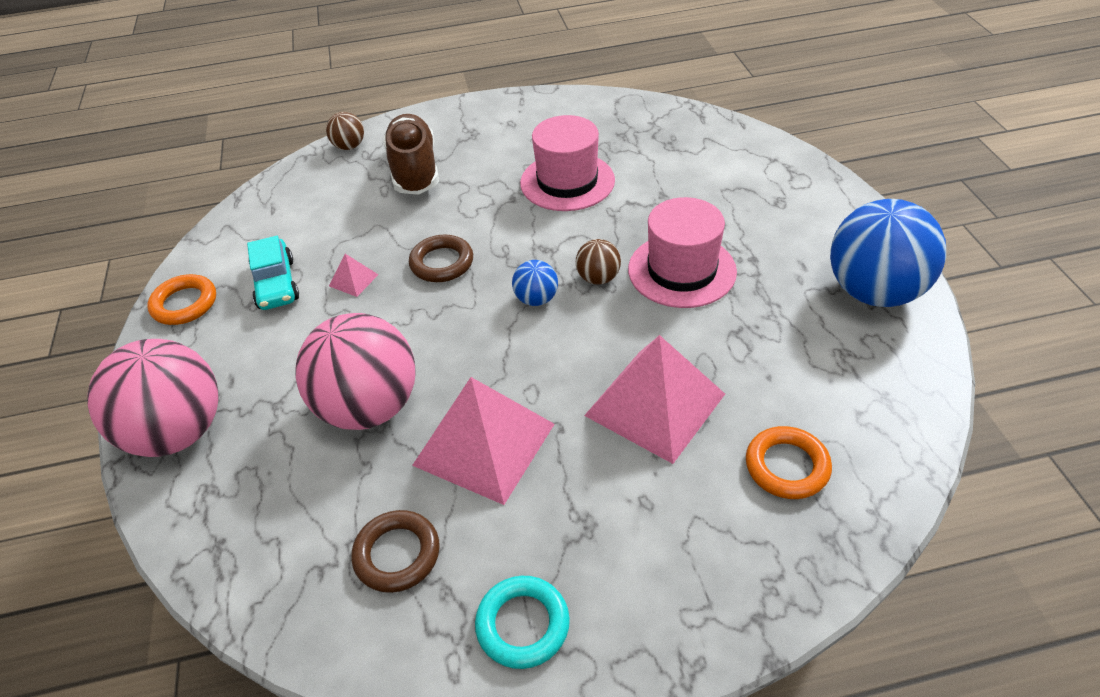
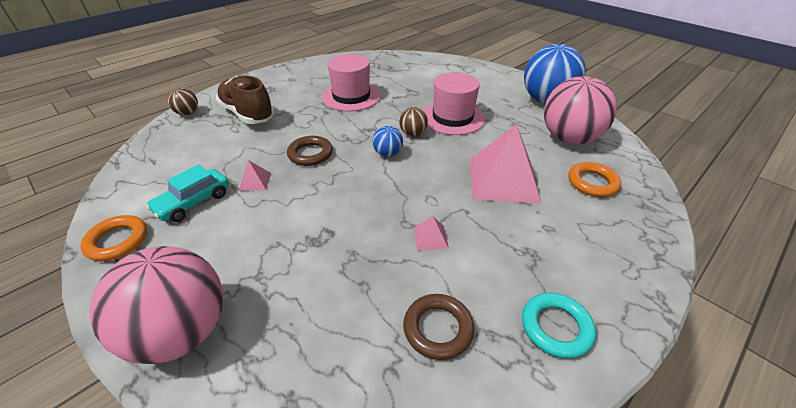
camera: 35 degrees left, 5 degrees down
(276, 284) = (193, 202): turquoise car -> turquoise car turned 90 degrees clockwise
(369, 407) = (333, 248): pink ball -> pink ball (569, 139)
(484, 444) = (431, 238): pink pyramid -> pink pyramid, size x0.41

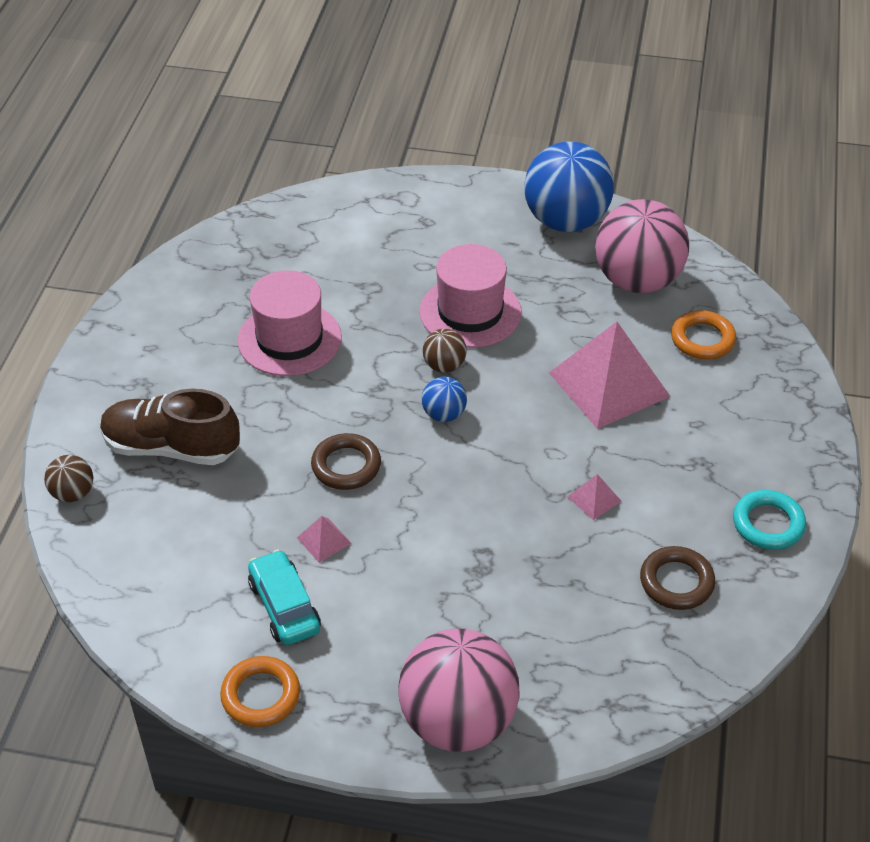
camera: 35 degrees left, 5 degrees up
(193, 202) = (284, 606): turquoise car -> turquoise car turned 150 degrees clockwise

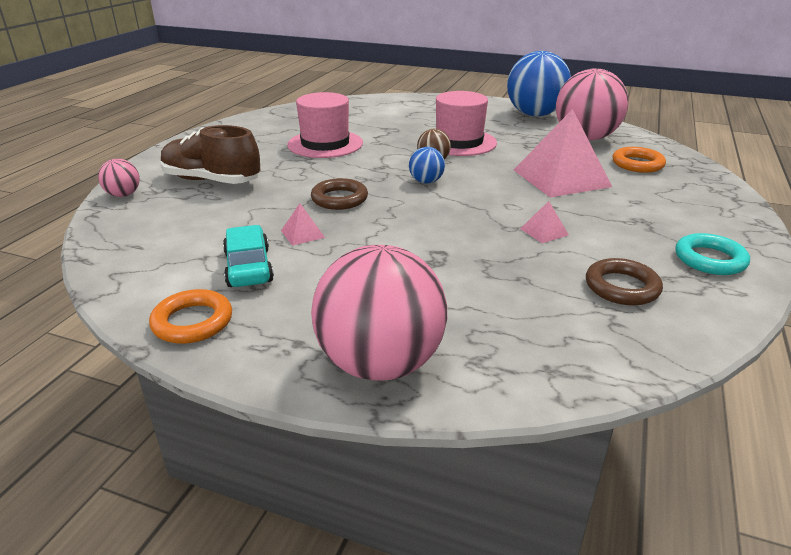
camera: 10 degrees right, 15 degrees down
(73, 493) = (123, 195): brown ball -> pink ball

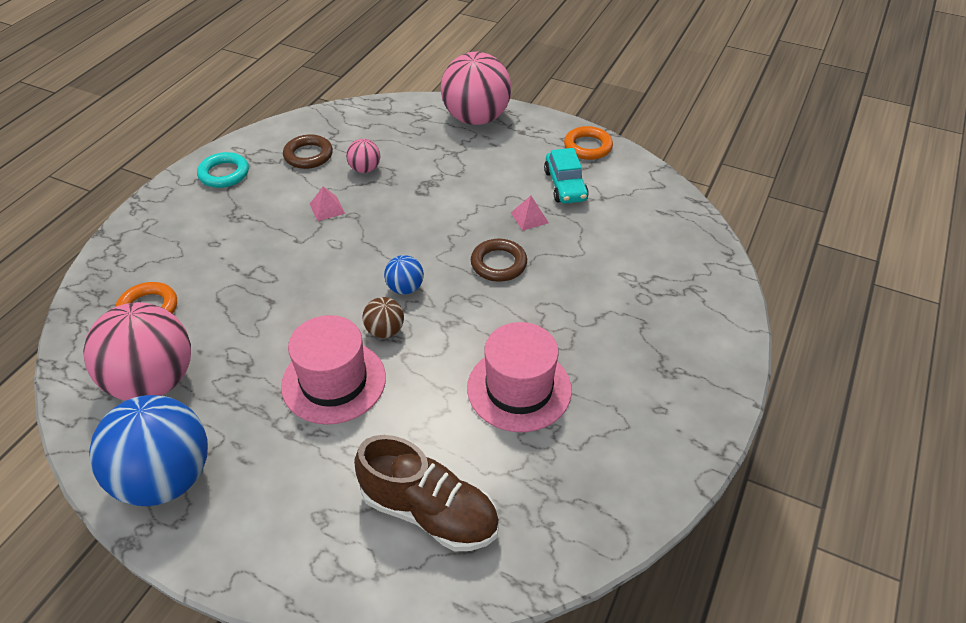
camera: 175 degrees left, 15 degrees up
(123, 195) = (721, 284): pink ball -> pink ball (365, 169)
(211, 181) = (640, 305): brown shoe -> brown shoe (429, 512)
(561, 178) = (256, 286): pink pyramid -> none

